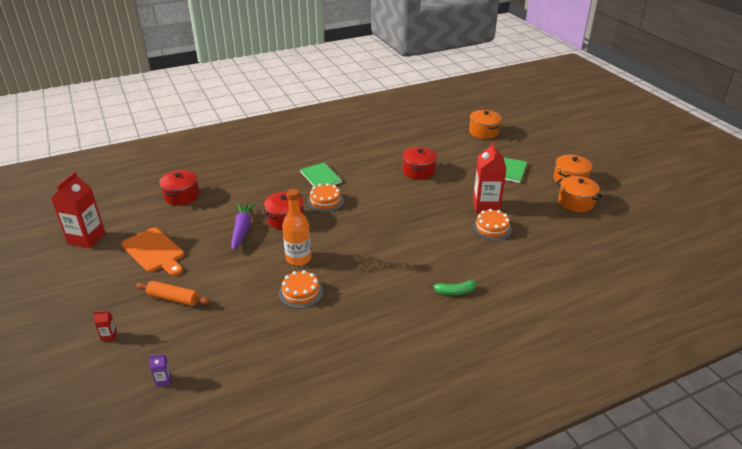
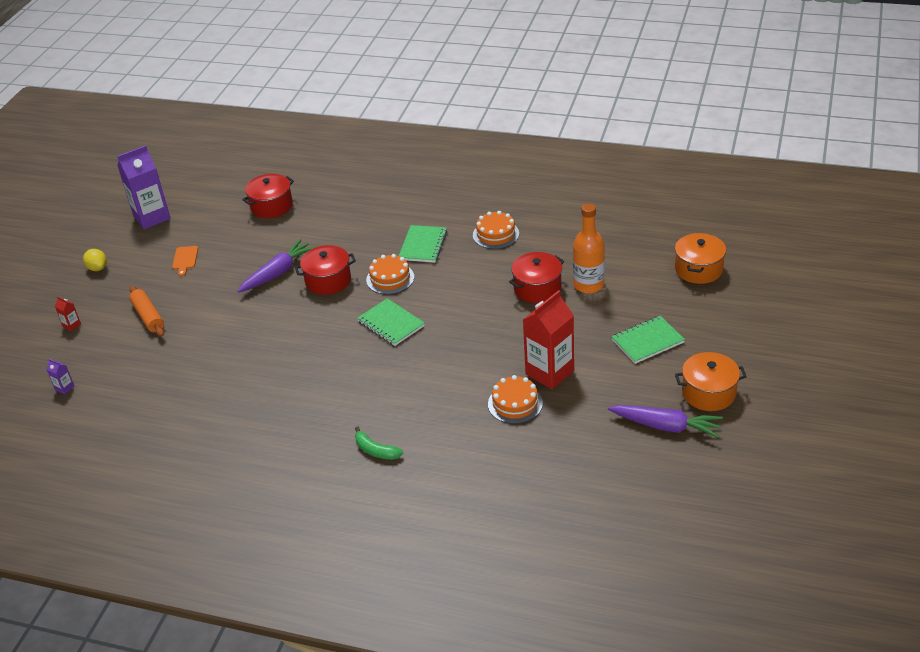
camera: 45 degrees right, 5 degrees up
(80, 289) = (97, 268): none -> yellow lemon
(86, 238) = (152, 217): red carton -> purple carton
(154, 252) = (185, 259): orange cutting board -> orange cutting board, size x0.49
(298, 258) = (287, 332): orange bottle -> orange bottle (588, 285)
(301, 293) = (246, 369): orange cake -> orange cake (496, 234)
(361, 223) = (391, 323): none -> green notebook
(575, 202) = (666, 426): orange pot -> purple carrot

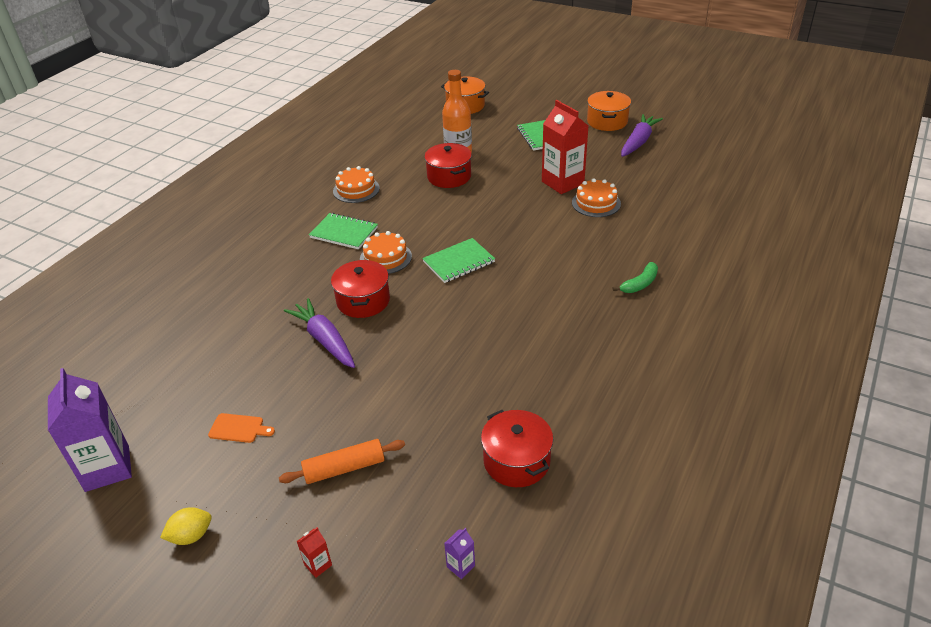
camera: 80 degrees left, 0 degrees up
(271, 206) = (182, 341): red pot -> red pot (516, 461)

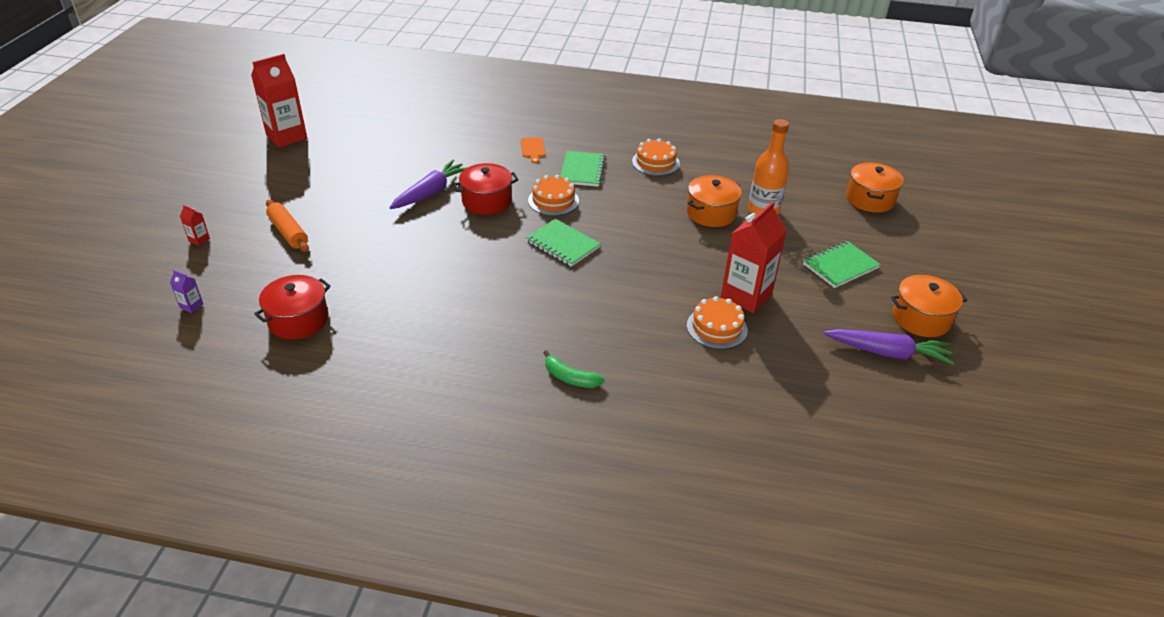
camera: 70 degrees right, 0 degrees up
(107, 468) = (286, 137): purple carton -> red carton
(191, 536) = (228, 183): yellow lemon -> none
(239, 428) = (326, 177): orange cutting board -> orange cutting board (533, 149)
(449, 176) = (711, 213): red pot -> orange pot

